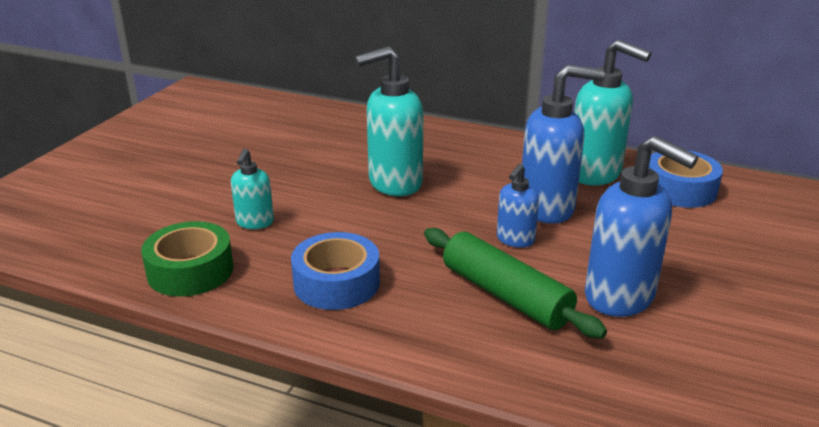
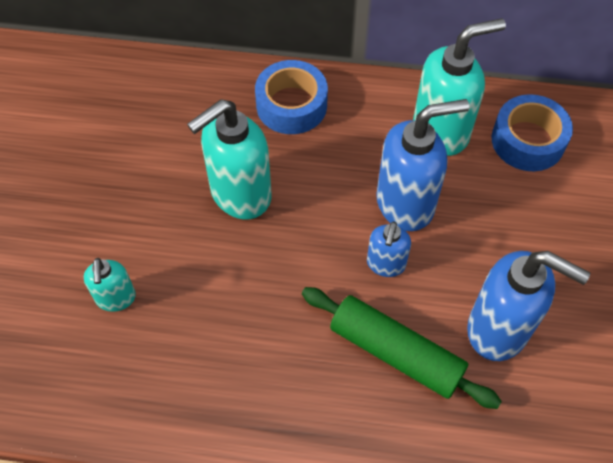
camera: 15 degrees left, 30 degrees up
(190, 271) = (80, 393): green tape -> none
(336, 283) = (232, 375): blue tape -> blue tape (291, 105)
(595, 174) = (441, 131): turquoise soap dispenser -> turquoise soap dispenser turned 45 degrees counterclockwise

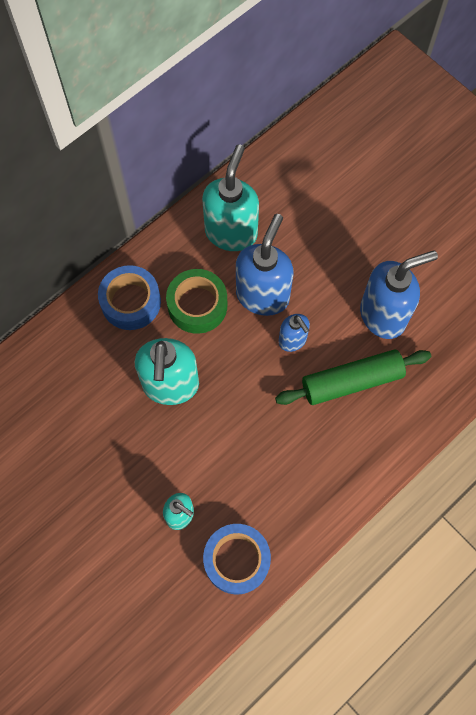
camera: 50 degrees left, 10 degrees up
(340, 158) = (197, 305): none -> green tape
(528, 141) = (281, 192): blue tape -> blue tape (237, 560)

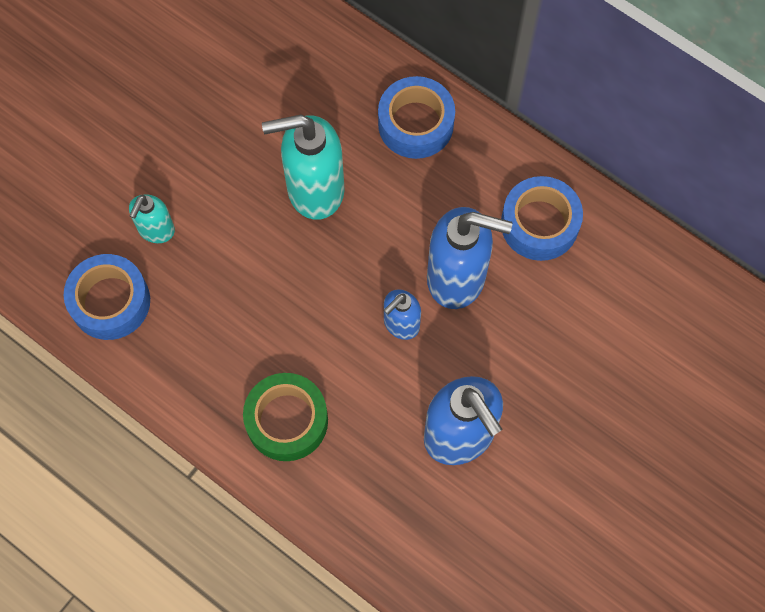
camera: 80 degrees right, 0 degrees up
(197, 305) = (427, 201): green tape -> green tape (287, 420)
(231, 232) = (539, 224): turquoise soap dispenser -> blue tape
(352, 381) = (357, 406): green rolling pin -> none

